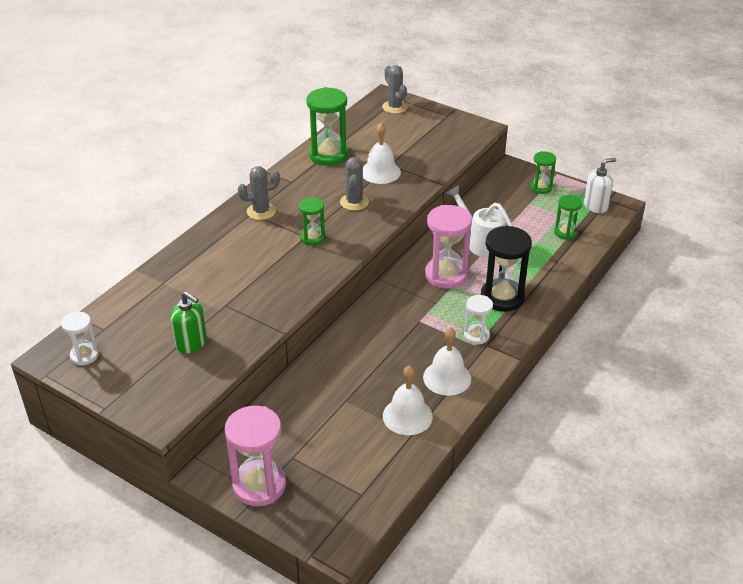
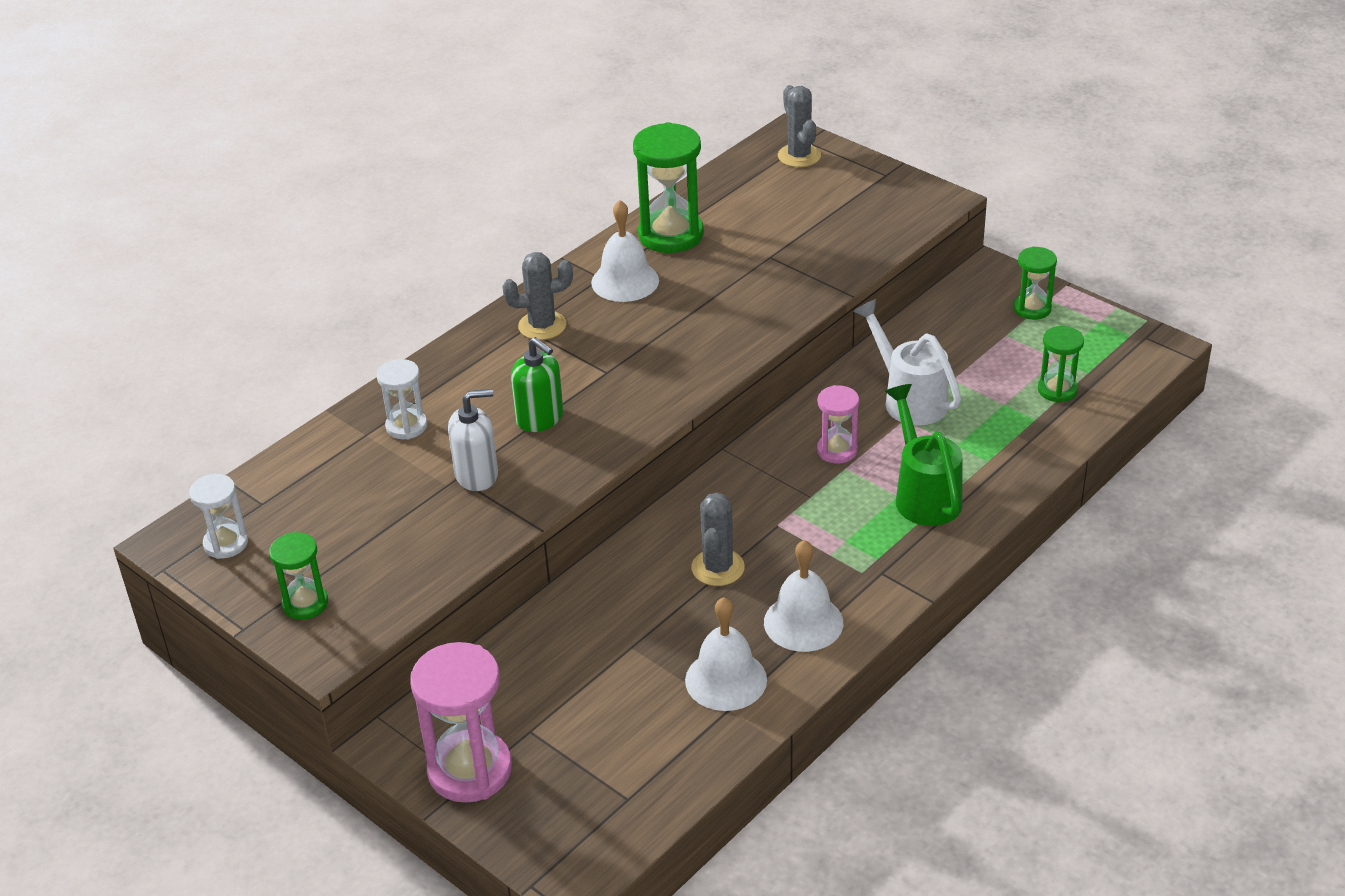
camera: 10 degrees right, 0 degrees up
(191, 343) = (393, 536): green soap dispenser -> green soap dispenser (540, 418)
(312, 238) = (617, 375): green hourglass -> green hourglass (305, 603)
(354, 202) = (697, 318): grey cactus -> grey cactus (718, 568)
(380, 172) = (752, 269): white bell -> white bell (625, 281)
(446, 275) = (837, 450): pink hourglass -> pink hourglass, size x0.57
(476, 335) = (867, 556): white hourglass -> white hourglass (406, 426)
(502, 297) = (924, 495): black hourglass -> green watering can
(595, 206) = (1121, 346): white soap dispenser -> white soap dispenser (477, 475)

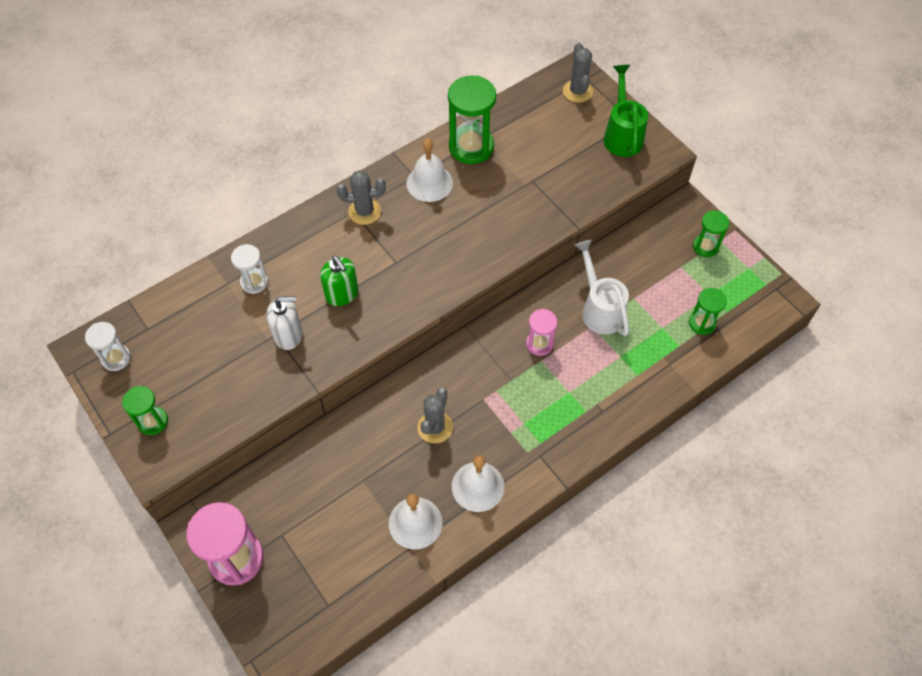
camera: 10 degrees right, 20 degrees up
(924, 495) = (586, 395): green watering can -> green watering can (622, 135)

